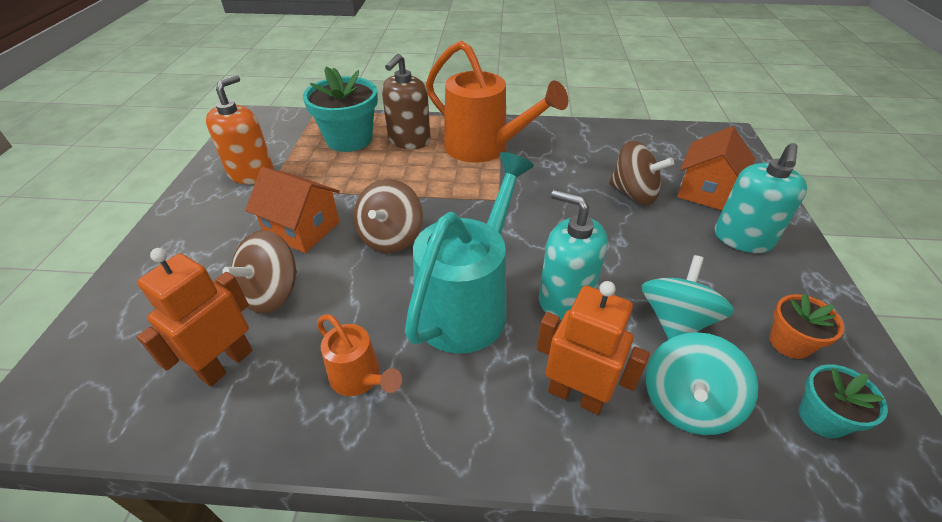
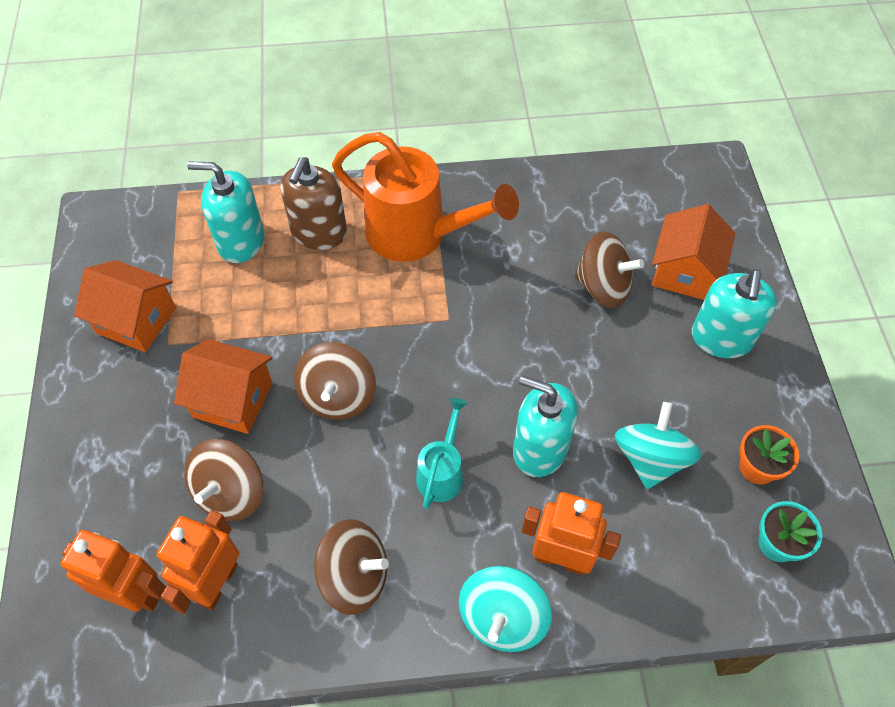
camera: 10 degrees left, 15 degrees up
(148, 360) = (135, 593): none -> orange robot
(251, 173) = (136, 320): orange soap dispenser -> orange house
(349, 139) = (241, 241): turquoise flower pot -> turquoise soap dispenser
(360, 379) = (354, 576): orange watering can -> brown spinning top
(468, 303) = (442, 472): turquoise watering can -> turquoise watering can, size x0.50
(687, 403) = (661, 549): turquoise spinning top -> turquoise spinning top (502, 618)

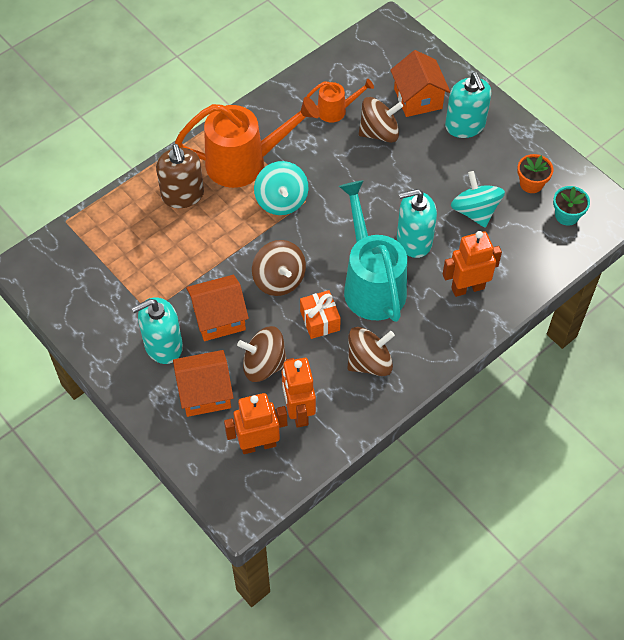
camera: 35 degrees left, 0 degrees up
(136, 320) = (116, 310): orange house -> orange house (205, 393)
(231, 492) = (264, 365): brown spinning top -> brown spinning top turned 105 degrees clockwise
(241, 241) = (137, 228): turquoise soap dispenser -> turquoise soap dispenser (163, 345)
(341, 479) = (320, 320): none -> orange gift
(442, 472) = (371, 284): turquoise watering can -> turquoise watering can, size x2.00
(502, 618) = (461, 333): turquoise spinning top -> turquoise spinning top (281, 200)
(572, 232) = (336, 110): none -> orange watering can

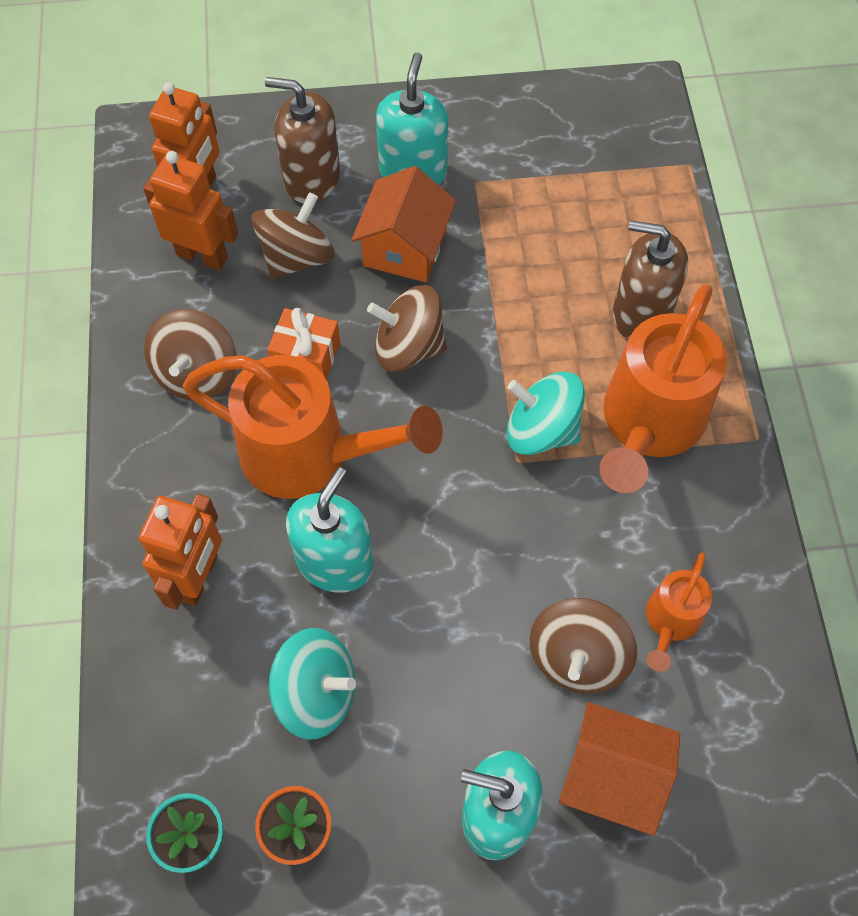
camera: 125 degrees right, 5 degrees up
(205, 393) = (312, 178): orange house -> brown soap dispenser
(371, 284) = (310, 455): turquoise watering can -> orange watering can

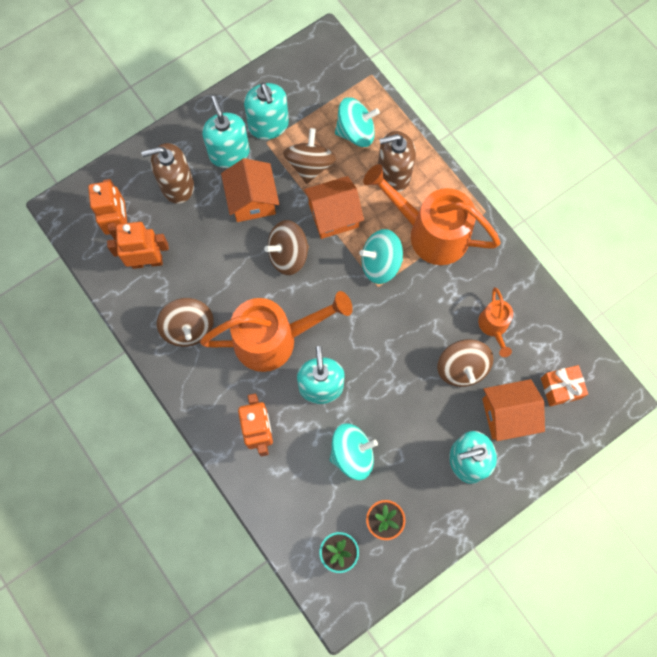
camera: 30 degrees left, 10 degrees up
(296, 257) = (198, 235): brown spinning top -> brown spinning top (310, 165)
(306, 356) = (239, 288): orange gift -> orange gift (560, 388)
(493, 162) = (268, 125): none -> turquoise soap dispenser
(512, 327) = (333, 215): none -> orange house
(617, 230) = (355, 132): none -> turquoise spinning top
(648, 425) = (430, 232): orange watering can -> orange watering can turned 120 degrees clockwise

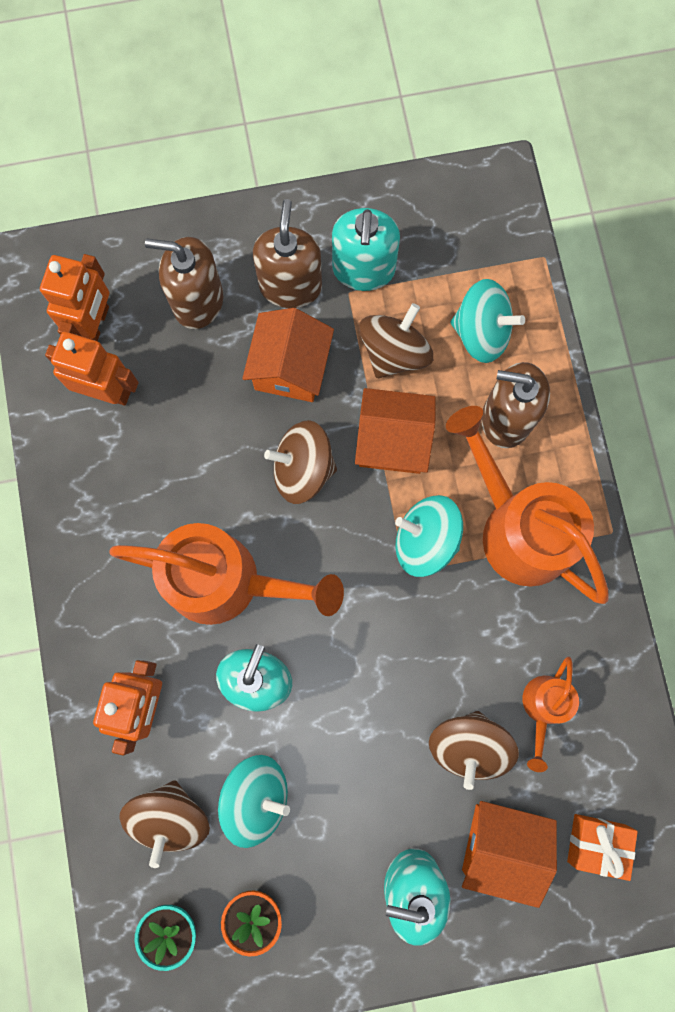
camera: 25 degrees right, 5 degrees up
(188, 328) = (119, 511): brown spinning top -> brown spinning top (171, 817)
(229, 153) = (290, 285): turquoise soap dispenser -> brown soap dispenser

